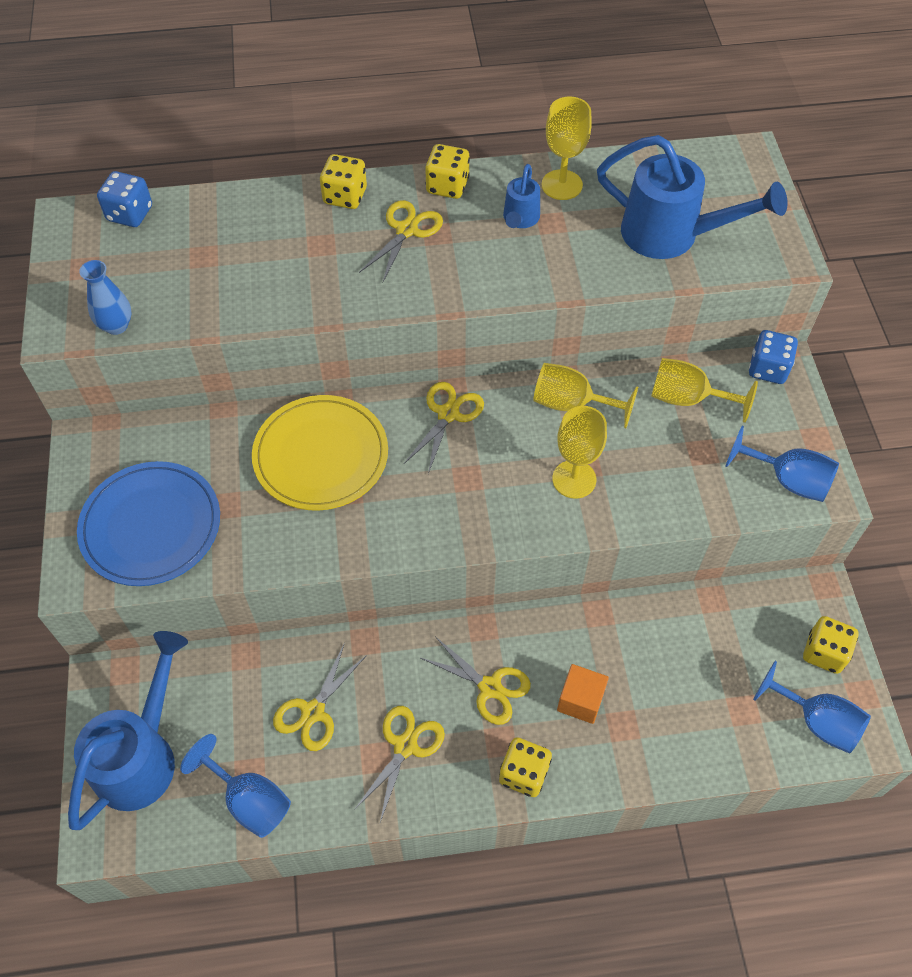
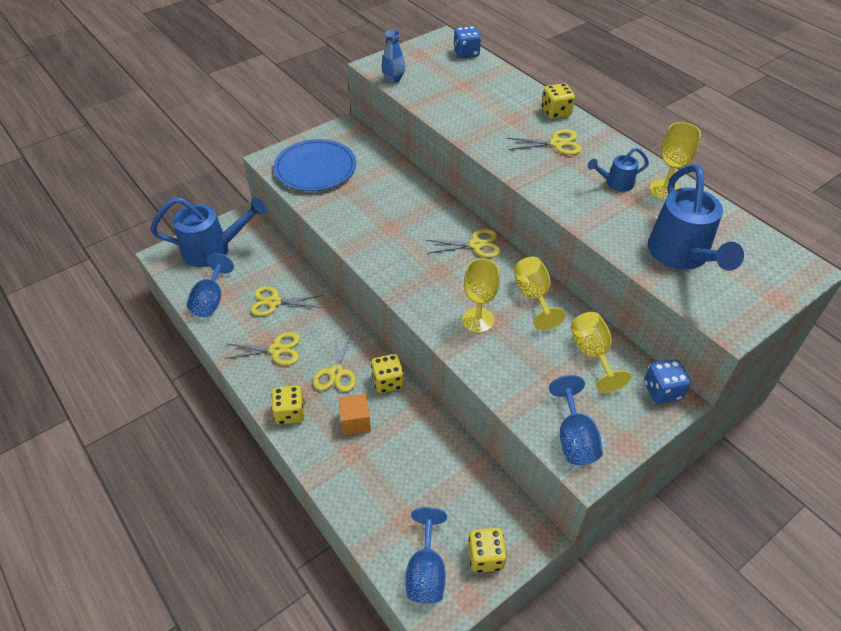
camera: 60 degrees right, 10 degrees down
(321, 455) = (405, 207): yellow plate -> none
(447, 186) = (608, 145): yellow dice -> yellow dice (388, 382)

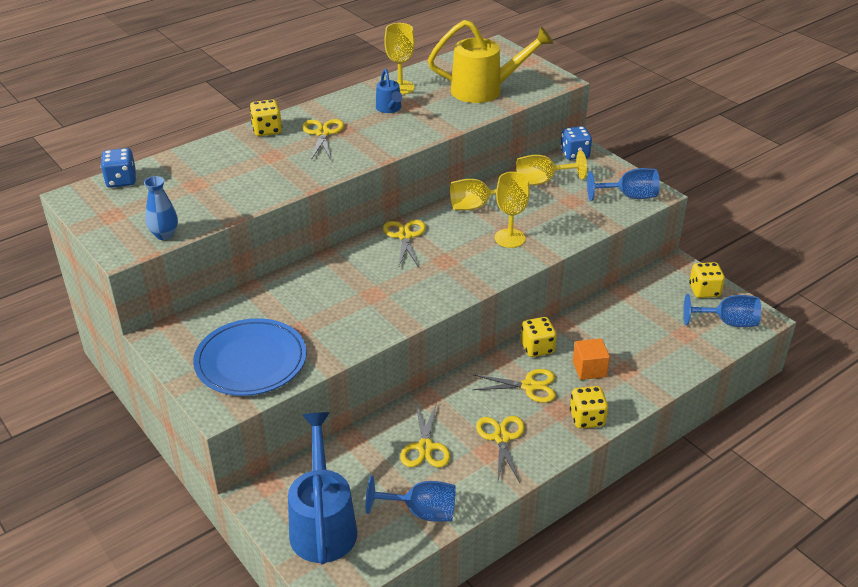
camera: 90 degrees left, 10 degrees down
(681, 256) = (485, 90): blue watering can -> yellow watering can

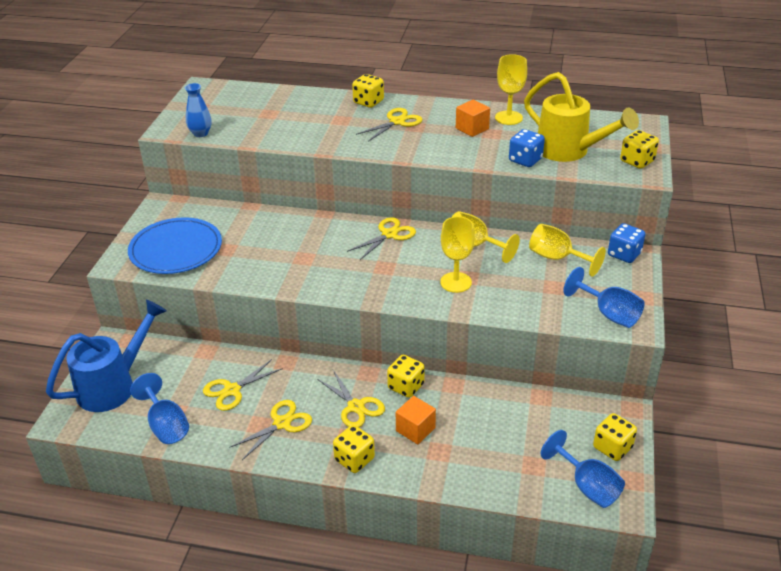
camera: 50 degrees right, 0 degrees up
(121, 180) = (238, 90): blue dice -> blue dice (525, 160)
(389, 109) = (472, 128): blue watering can -> orange cube
(537, 75) = (637, 161): none -> yellow dice

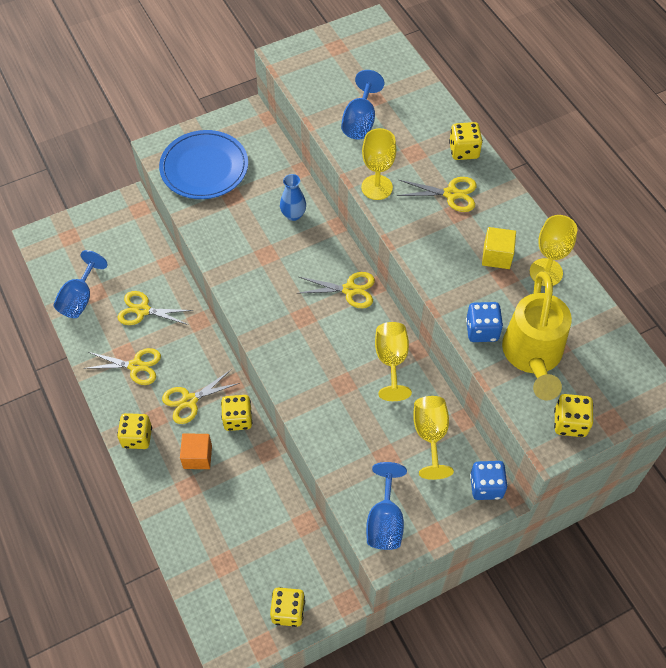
camera: 50 degrees right, 20 degrees up
(114, 385) = (91, 238): blue watering can -> none
(200, 133) = (299, 79): blue vase -> blue vase (293, 215)
(356, 407) = (189, 400): yellow scissors -> yellow scissors turned 45 degrees clockwise
(456, 282) = (328, 380): yellow goblet -> yellow goblet (377, 187)
(472, 128) = (496, 256): orange cube -> yellow cube
(587, 486) = (231, 615): blue goblet -> blue goblet (360, 121)

